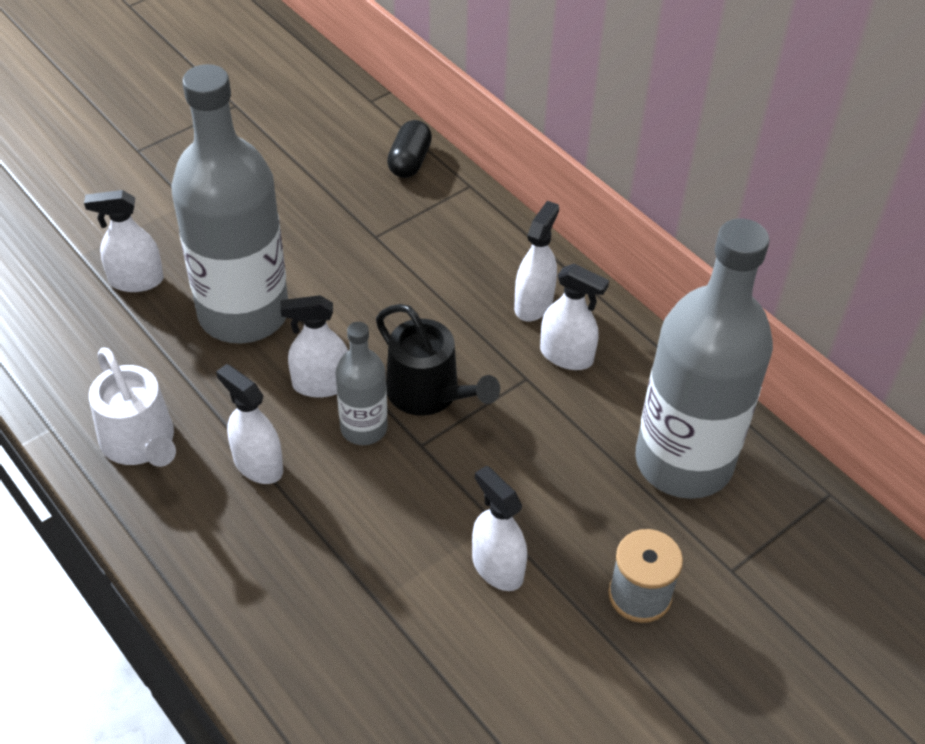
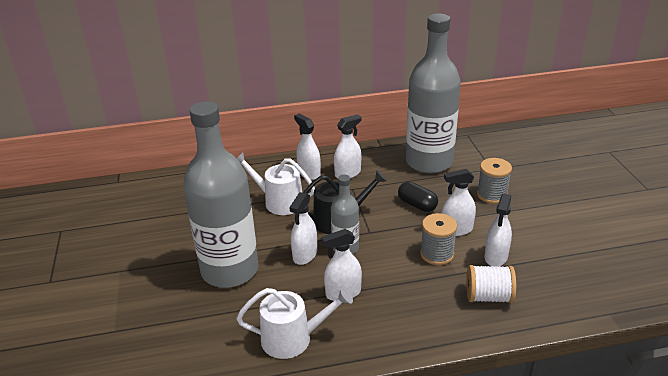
camera: 60 degrees left, 15 degrees down
(136, 280) = (162, 309): white spray bottle -> white spray bottle (496, 257)
(341, 665) = (488, 297): none -> white spool
(409, 161) = (177, 182): black capsule -> black capsule (417, 205)
(414, 558) = (437, 254): none -> grey spool
(432, 299) = (279, 201): none -> white watering can

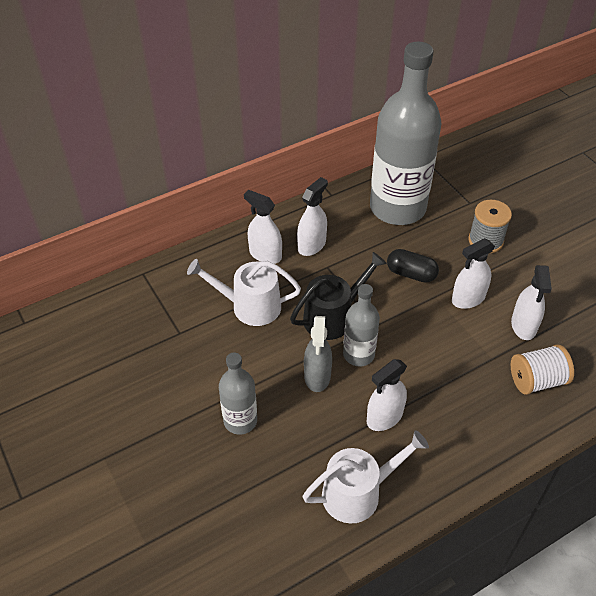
camera: 20 degrees left, 15 degrees up
(230, 270) = (240, 421): grey bottle -> grey bottle, size x0.48
(305, 255) = (317, 376): white spray bottle -> grey spray bottle
(437, 254) = (461, 337): grey spool -> none

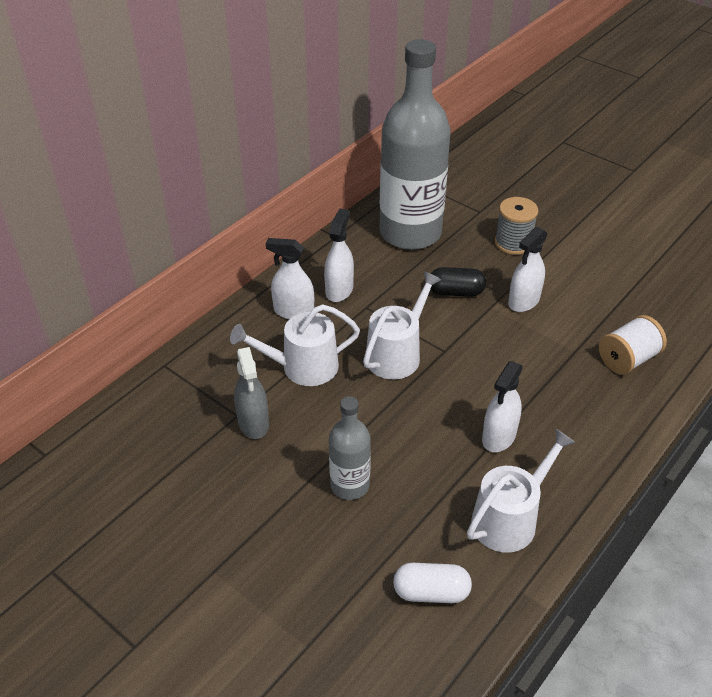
camera: 20 degrees left, 5 degrees down
(262, 534) = (431, 592): none -> white capsule
(317, 376) = (409, 416): grey spray bottle -> grey spray bottle (253, 423)
(333, 317) = (397, 354): black watering can -> white watering can
(358, 354) = (442, 383): grey bottle -> none
(523, 326) = (589, 312): white spray bottle -> none

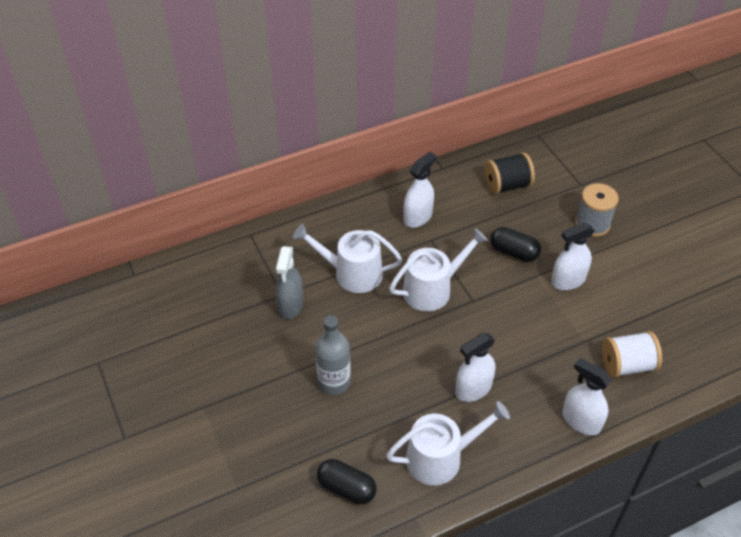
camera: 25 degrees right, 5 degrees up
(293, 311) = (371, 223): white spray bottle -> white spray bottle (581, 421)
(410, 233) = (507, 185): grey bottle -> black spool
(431, 592) = (346, 488): white capsule -> black capsule

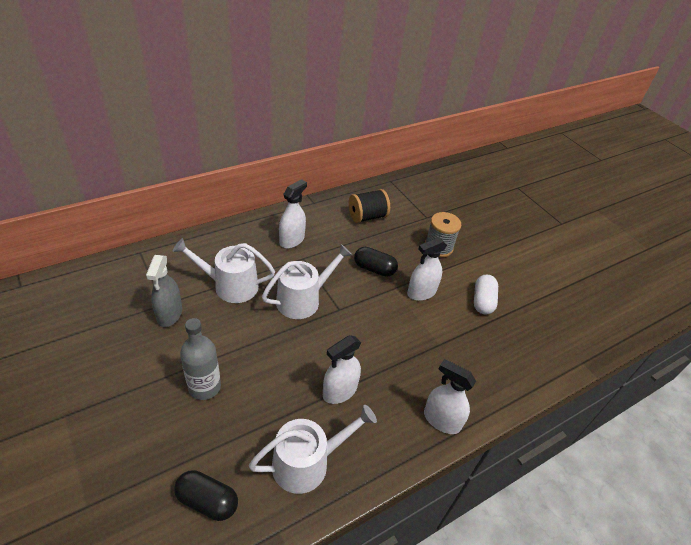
camera: 10 degrees left, 5 degrees down
(627, 365) = (478, 366): white spool -> none
(640, 291) = (482, 301): none -> white capsule

